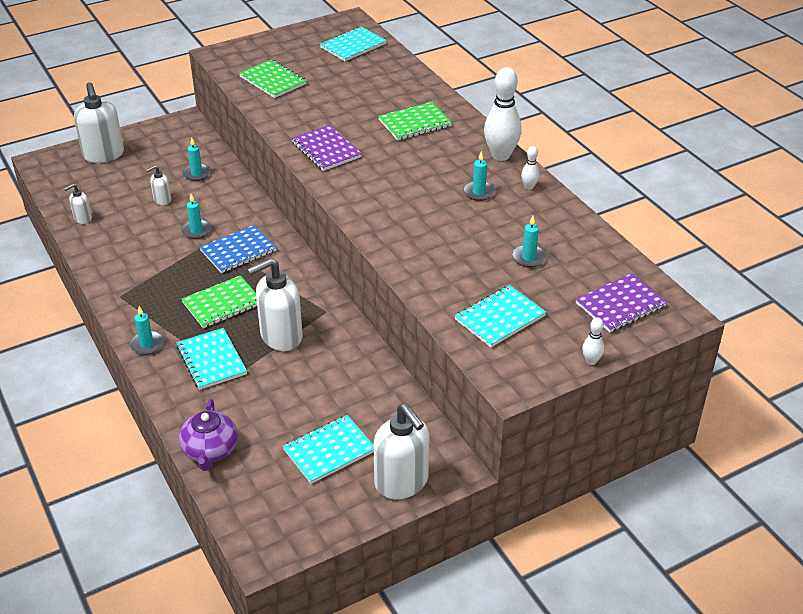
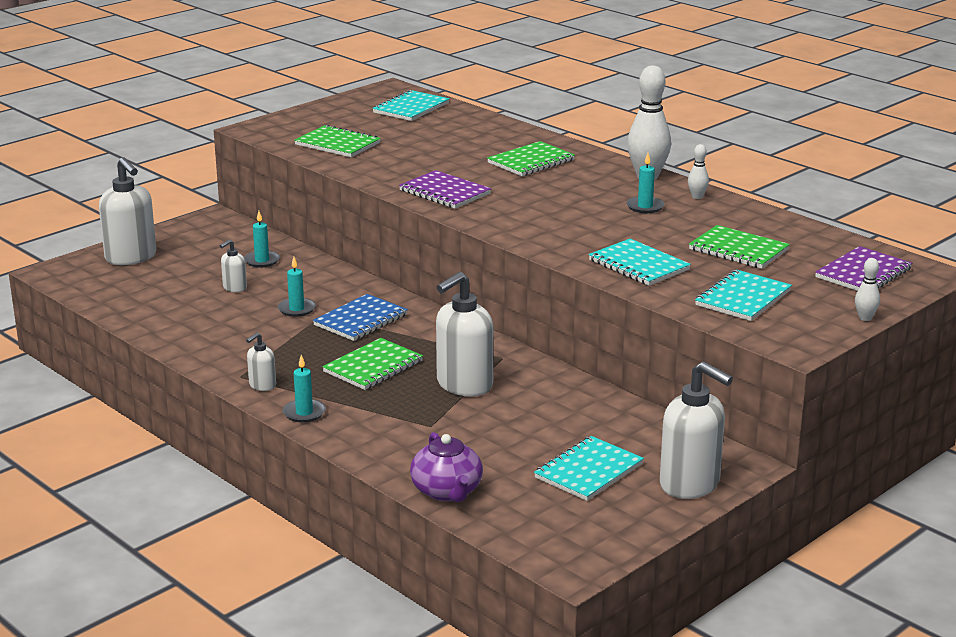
camera: 15 degrees left, 15 degrees down
(82, 218) = (143, 315): white soap dispenser -> white soap dispenser (262, 385)
(211, 360) = (394, 416): turquoise notebook -> turquoise notebook (639, 265)
(528, 257) = (738, 250): turquoise candle -> green notebook

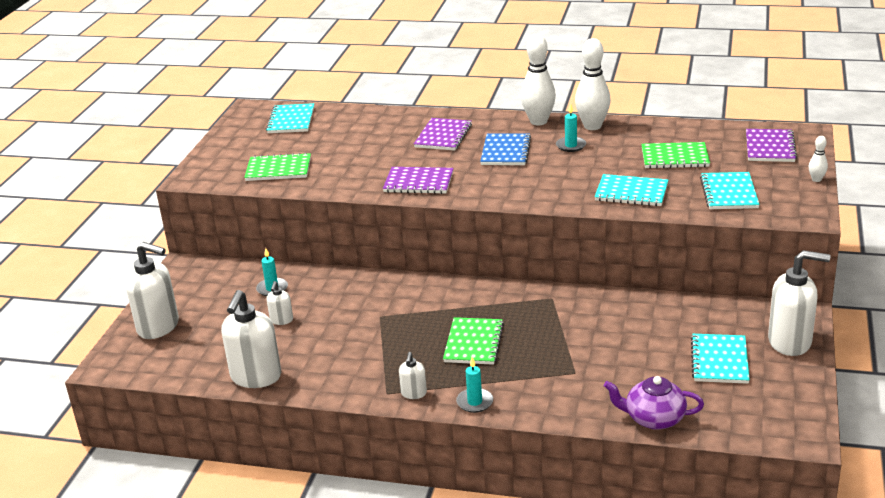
camera: 30 degrees left, 5 degrees up
(296, 309) = (354, 319): turquoise candle -> none
(360, 320) = (414, 309): blue notebook -> blue notebook (505, 151)
(447, 491) = (654, 418): purple teapot -> purple teapot turned 150 degrees clockwise
(464, 385) = (555, 331): white soap dispenser -> white soap dispenser (256, 377)
(531, 161) = (443, 136): green notebook -> purple notebook
(697, 197) = (592, 126): white bowling pin -> white bowling pin, size x2.13

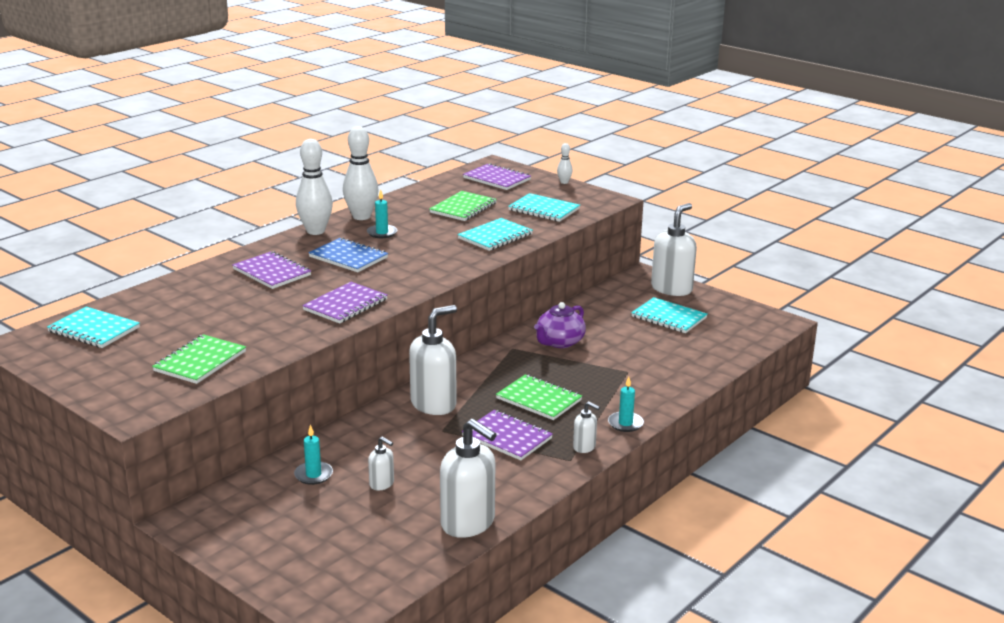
camera: 65 degrees left, 5 degrees down
(159, 327) = (295, 564): white soap dispenser -> white soap dispenser (434, 404)
(396, 349) = (507, 437): none -> purple notebook
(654, 418) = (715, 362): purple teapot -> purple teapot (559, 342)

